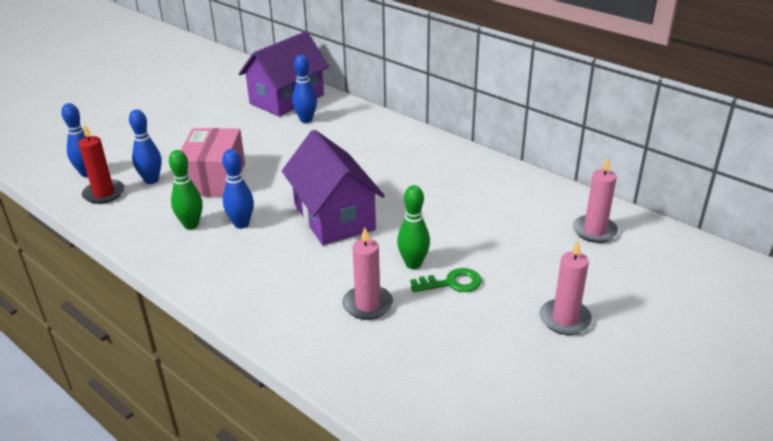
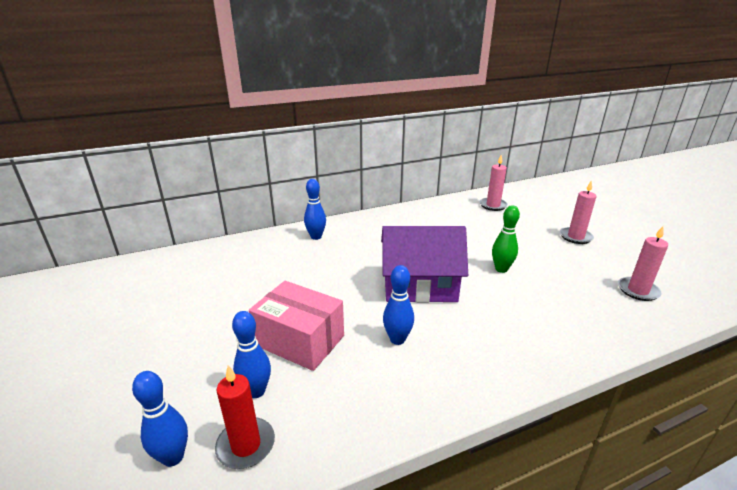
camera: 65 degrees left, 5 degrees down
(191, 225) = (376, 375): green bowling pin -> none
(287, 99) = (196, 264): purple house -> none
(306, 120) = (249, 264): blue bowling pin -> blue bowling pin (316, 237)
(367, 305) = (545, 300): pink candle -> pink candle (638, 290)
(451, 283) = (529, 261): green key -> none

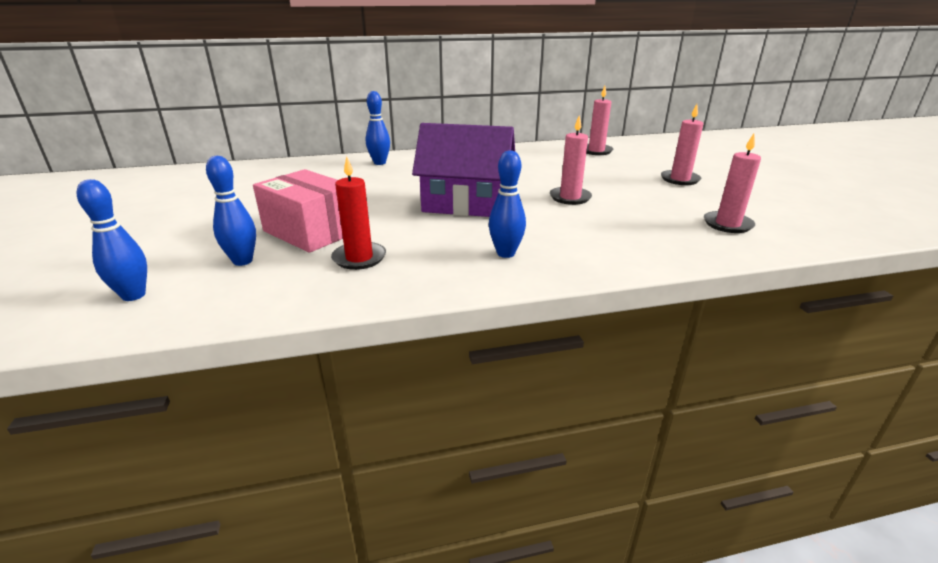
camera: 10 degrees right, 0 degrees up
(246, 445) = (207, 295): red candle -> red candle (359, 258)
(397, 339) = (414, 239): blue bowling pin -> blue bowling pin (506, 253)
(501, 269) = (570, 197): green bowling pin -> pink candle

